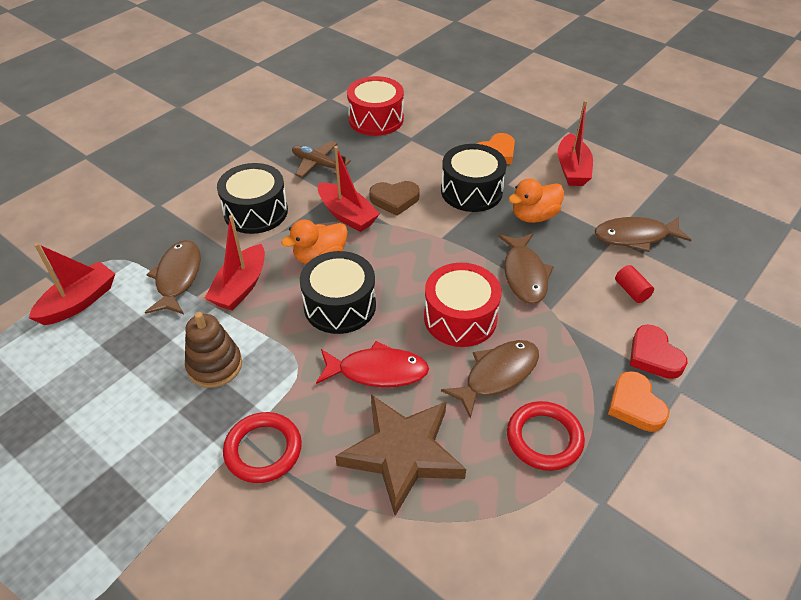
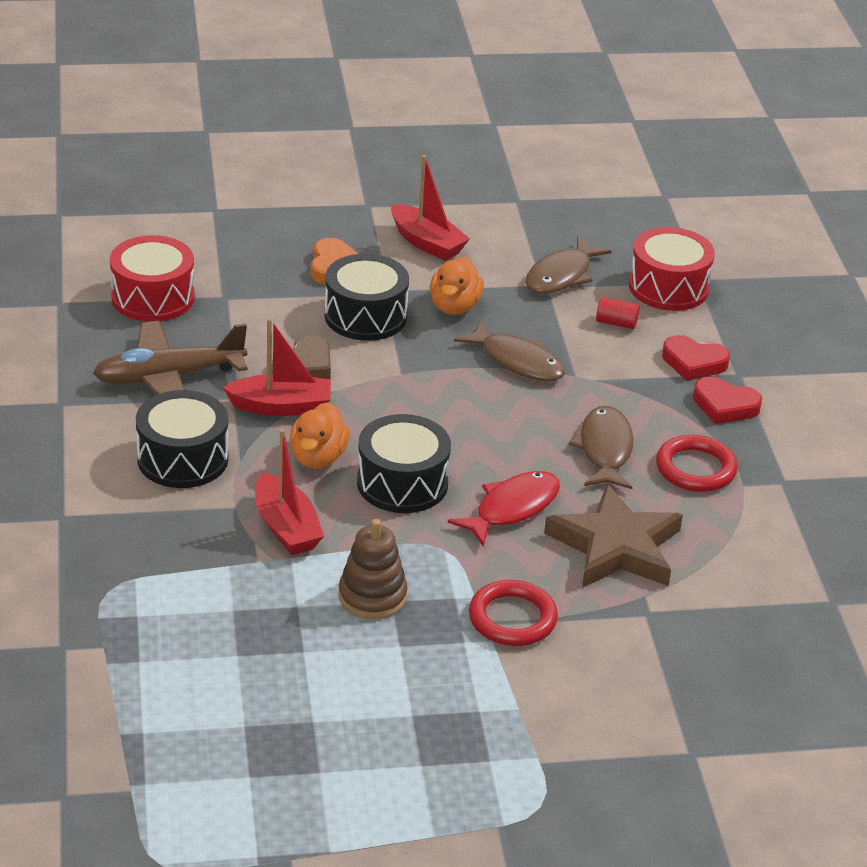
camera: 50 degrees left, 10 degrees down
(79, 302) = (147, 642): red boat -> none
(178, 277) = (209, 560): brown fish -> none
(318, 164) = (168, 377): brown plane -> brown plane, size x1.64
(460, 318) = (516, 427): red drum -> red drum (668, 287)
(635, 405) = (724, 405): orange heart -> red heart

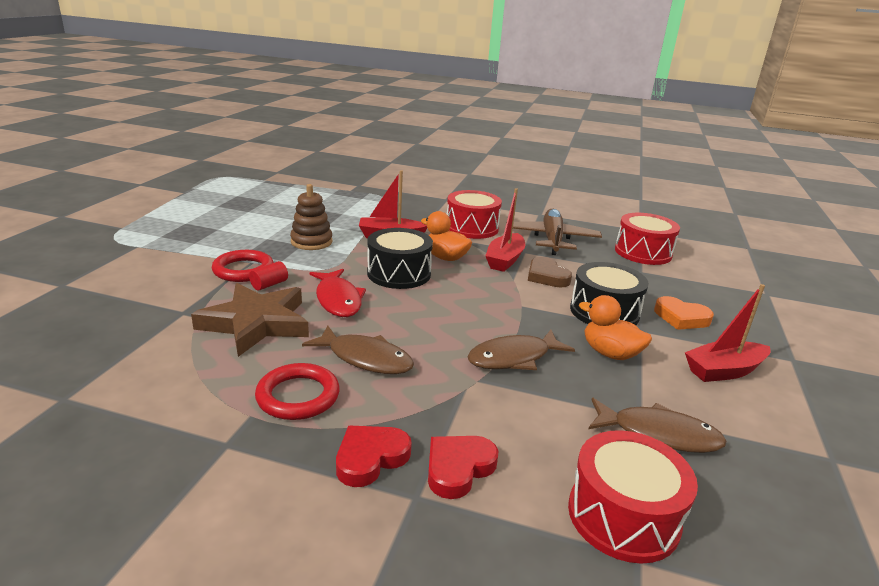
camera: 115 degrees right, 10 degrees down
(183, 459) = (471, 228): black drum -> red drum
(561, 275) = (659, 434): brown fish -> brown fish turned 135 degrees clockwise
(616, 323) = (555, 439): red cylinder -> red cylinder (269, 284)

